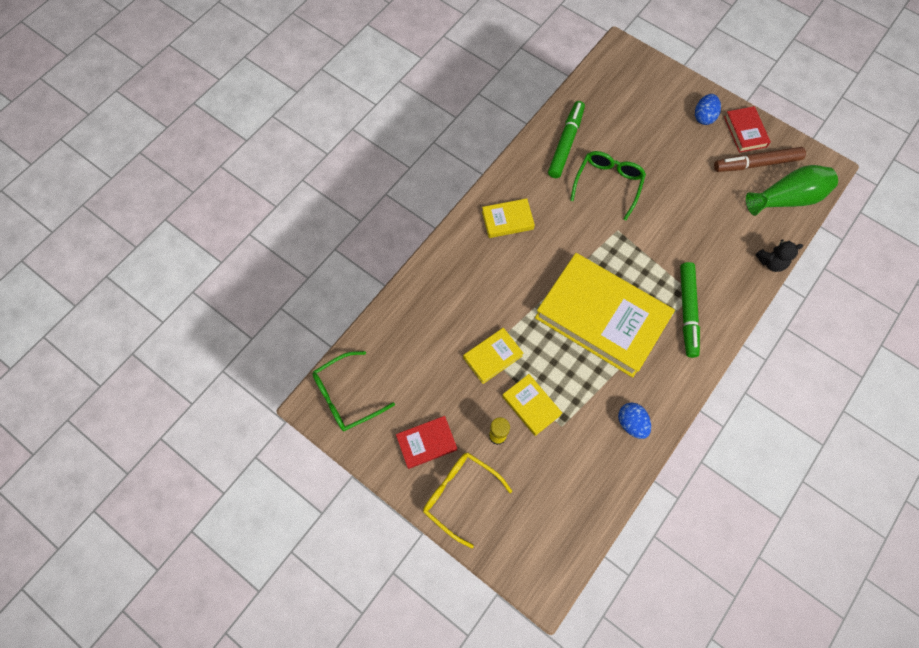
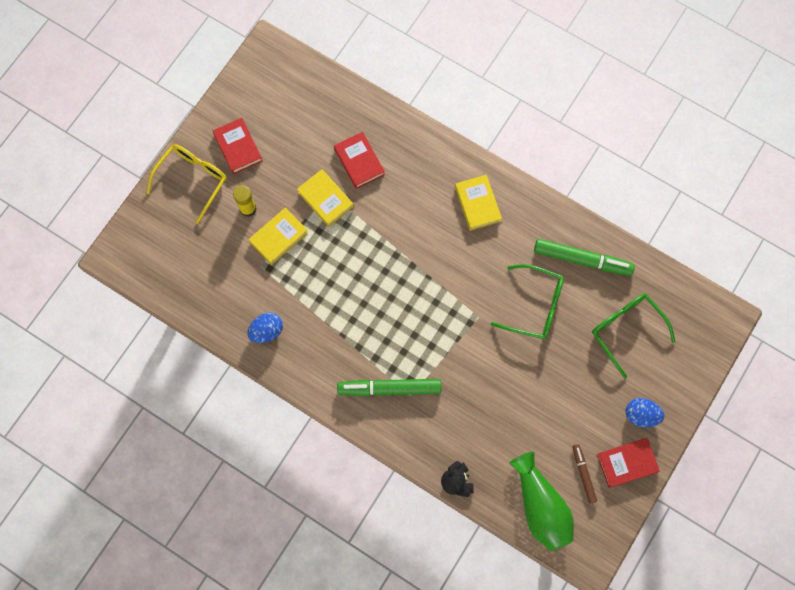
camera: 85 degrees right, 5 degrees up
(346, 396) = (277, 74): green glasses -> green glasses (626, 330)
(455, 321) = (359, 162): none -> red book
(601, 317) = (375, 301): yellow book -> none
(756, 164) = (583, 474): brown marker -> brown marker, size x0.56

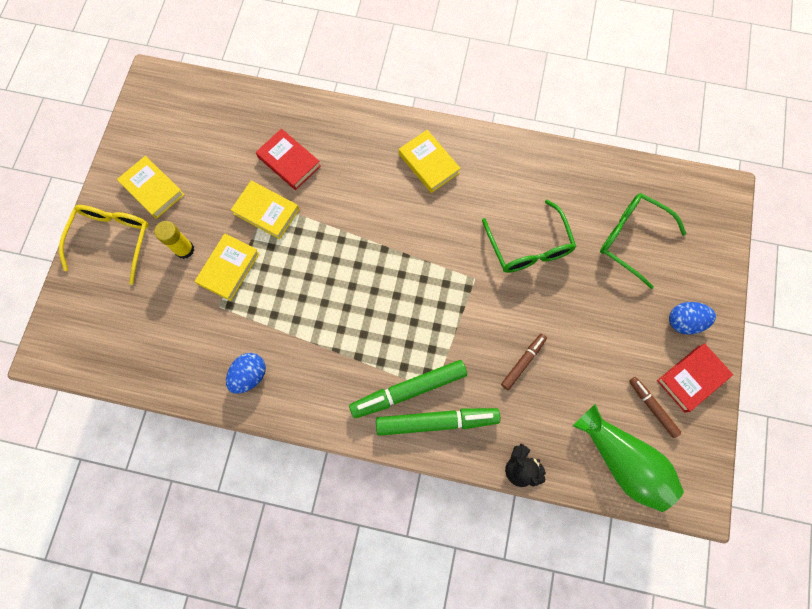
camera: 20 degrees left, 0 degrees up
(238, 147) = (153, 189): red book -> yellow book
(491, 400) = (523, 362): none -> brown marker
(535, 306) = (529, 247): green glasses -> green glasses turned 75 degrees clockwise
(582, 260) = (557, 183): green marker -> green marker (437, 421)

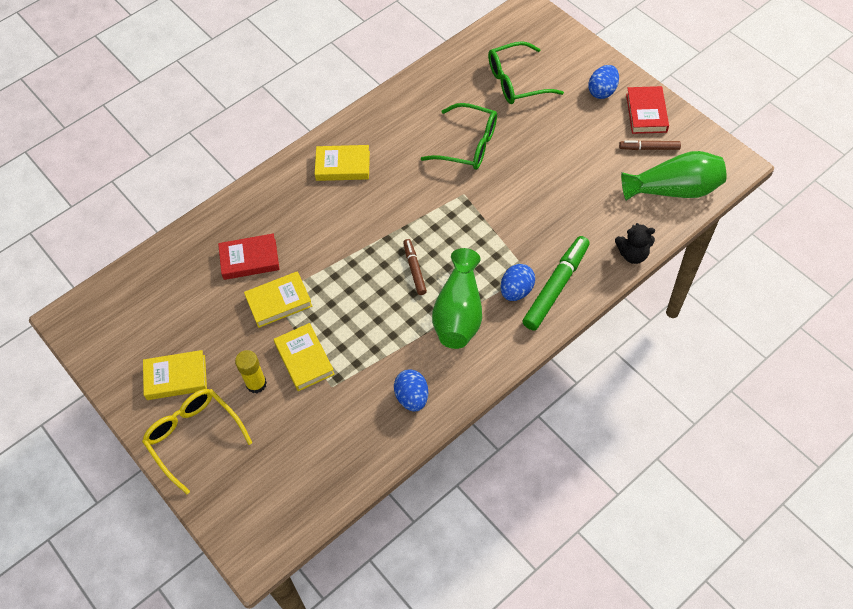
camera: 50 degrees left, 15 degrees down
(353, 357) = (459, 313): none -> green vase
(408, 390) = (516, 291): green marker -> blue egg
(523, 362) = (554, 203): brown marker -> brown marker (414, 269)

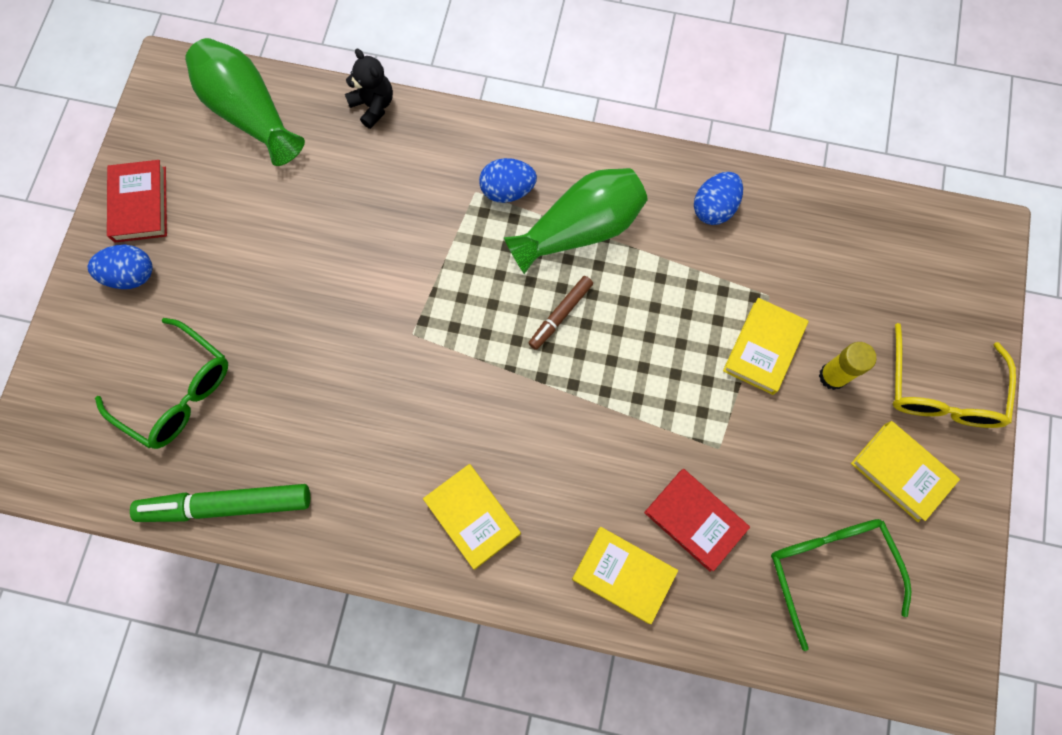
camera: 130 degrees left, 15 degrees up
(279, 302) = (720, 435): yellow book -> yellow book (623, 575)
(468, 145) = (330, 380): green glasses -> green glasses (829, 568)
(556, 287) = (472, 155): green marker -> green marker (226, 505)
(646, 113) = (140, 204): red book -> red book turned 60 degrees counterclockwise
(649, 148) = (199, 171): brown marker -> none

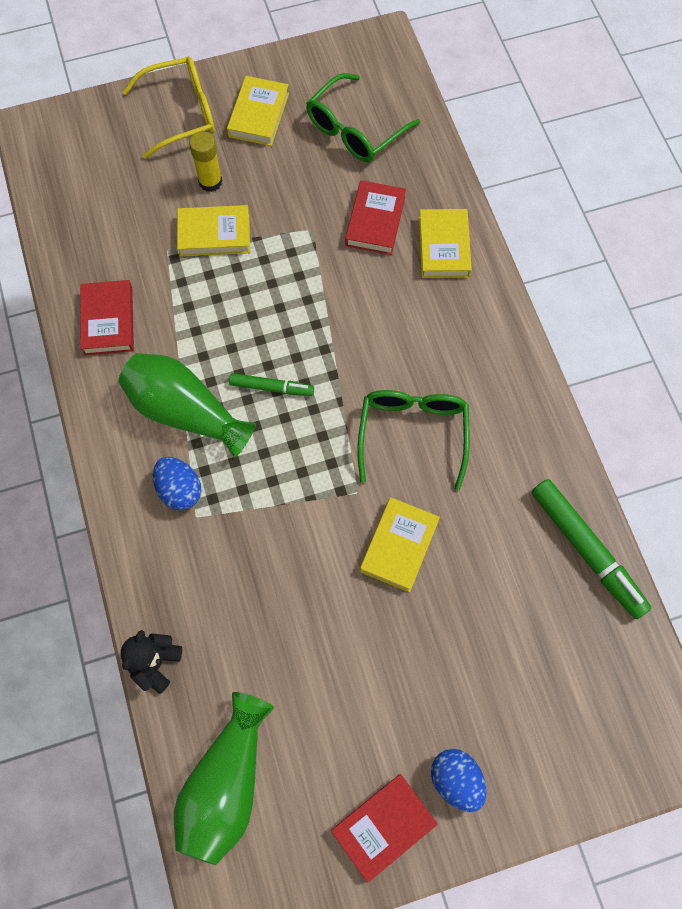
camera: 120 degrees left, 5 degrees down
(178, 392) = (529, 656): green glasses -> green glasses (413, 433)
(472, 516) = (471, 365): yellow book -> yellow book (399, 546)
(560, 314) = (271, 387): brown marker -> green marker
(714, 208) = (108, 320): blue egg -> red book

